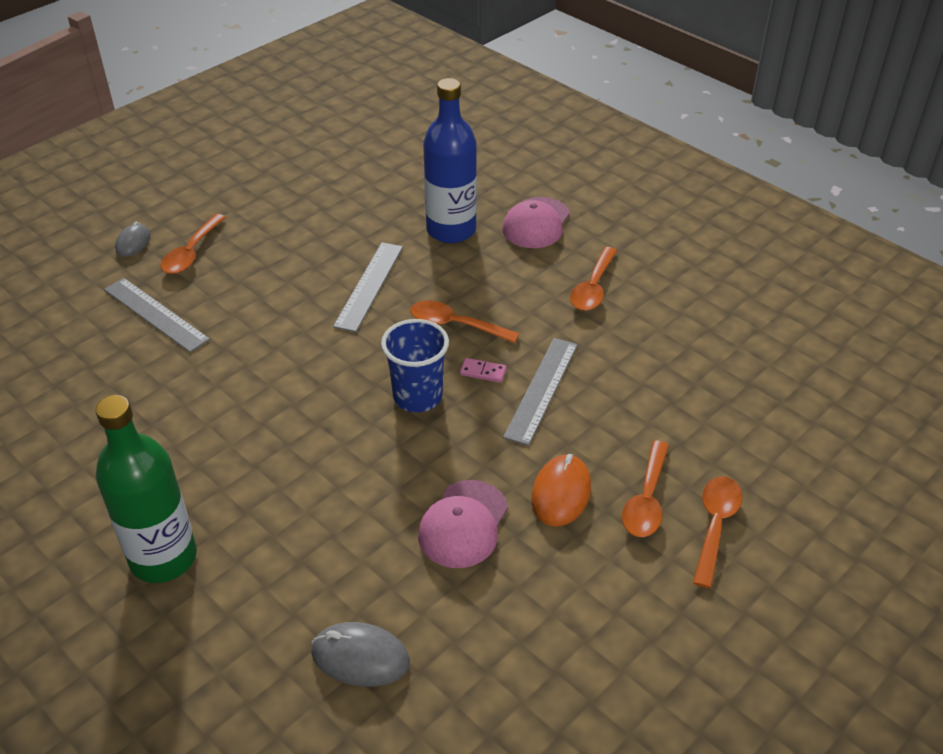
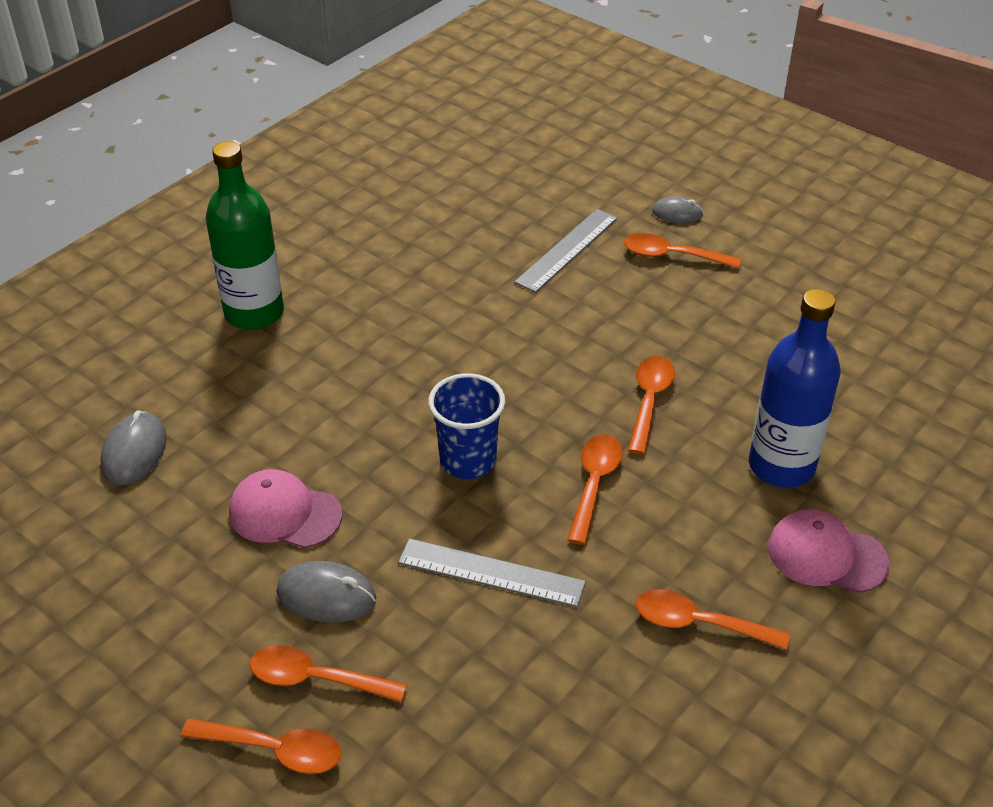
camera: 85 degrees right, 0 degrees up
(369, 286) = (649, 401): grey ruler -> orange spoon
(483, 372) = (515, 515): pink domino -> none
(561, 493) = (326, 596): orange mouse -> grey mouse

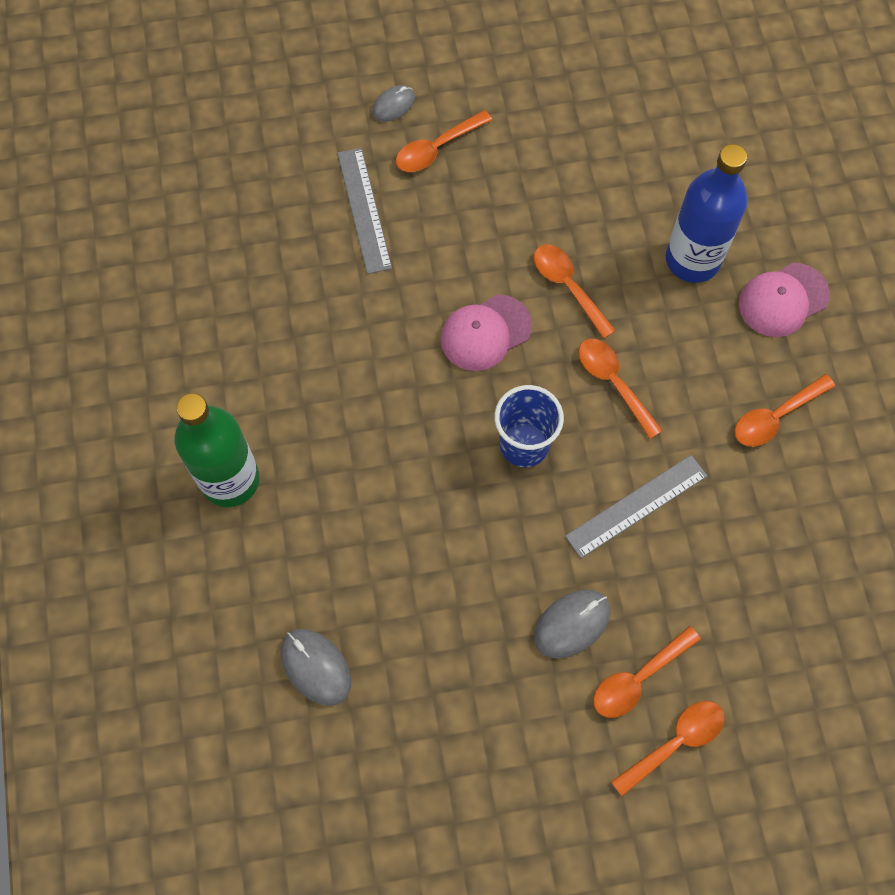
camera: 50 degrees left, 25 degrees up
(284, 513) = (471, 601): pink cap -> pink cap (485, 333)

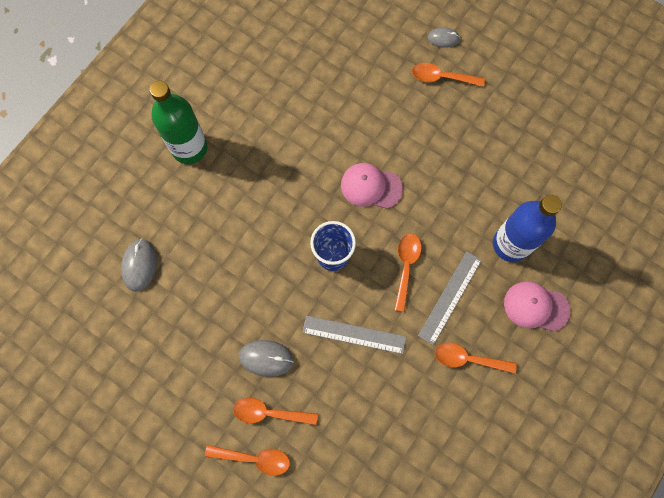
camera: 45 degrees right, 5 degrees up
(364, 210) = (376, 77): grey ruler -> grey ruler (450, 297)
(568, 286) = (434, 201): orange spoon -> none

